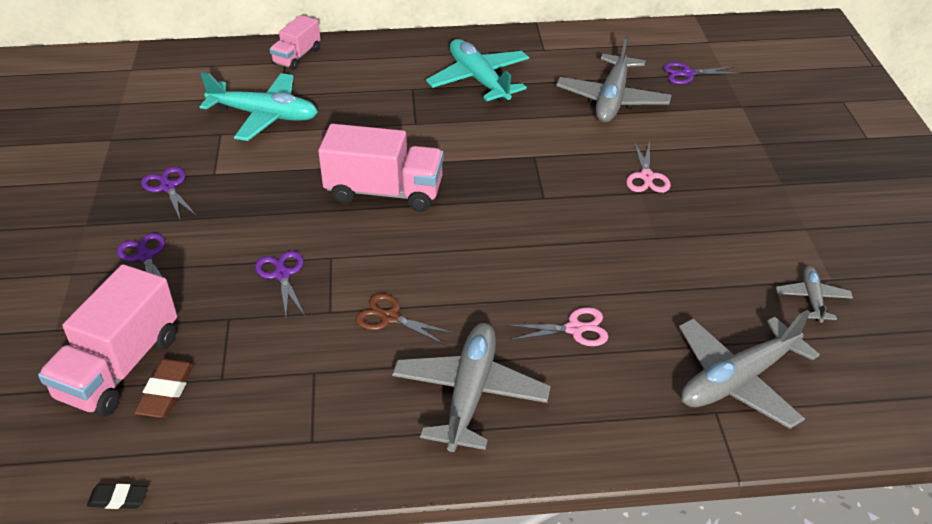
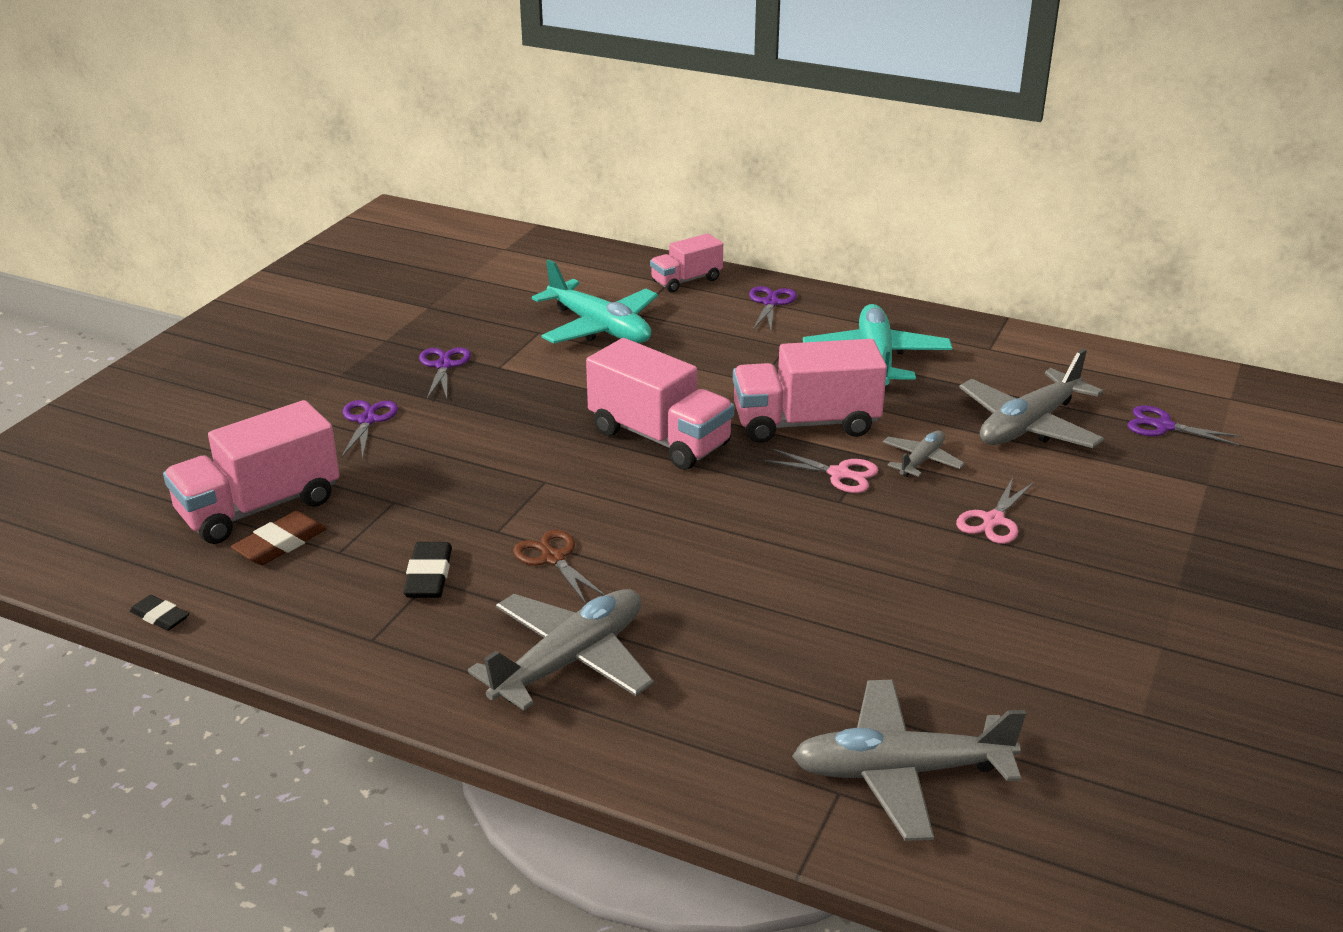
camera: 30 degrees right, 10 degrees down
(282, 275) = (481, 480): purple scissors -> purple scissors (770, 303)
(310, 370) = (429, 576): none -> black eraser
(474, 146) = (805, 423): none -> pink truck
(574, 329) = (748, 644): pink scissors -> pink scissors (839, 474)
(812, 299) = (1092, 726): grey plane -> grey plane (921, 461)

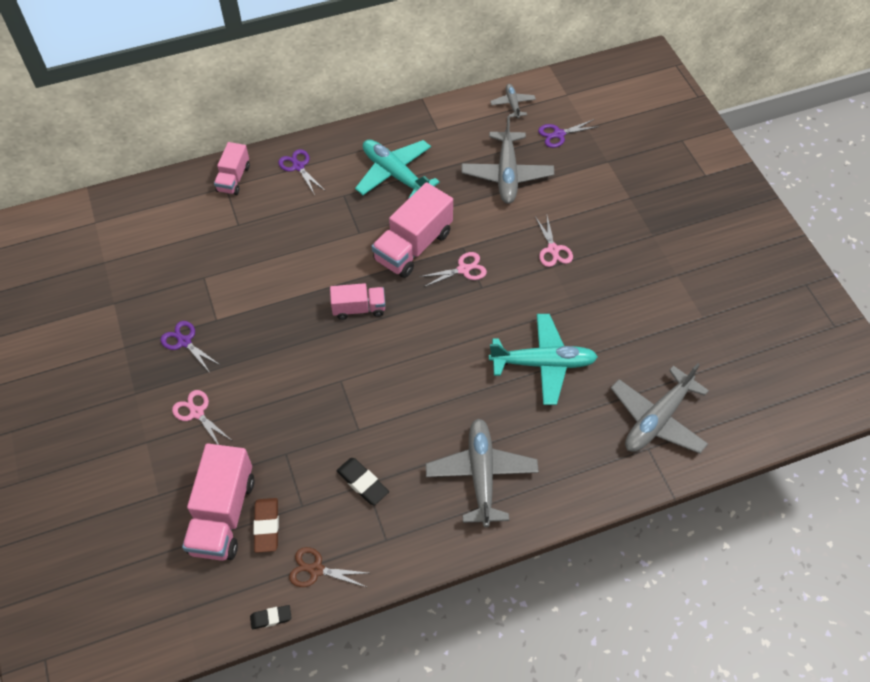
camera: 45 degrees left, 25 degrees up
(367, 420) = (197, 413): purple scissors -> pink scissors
(553, 558) = (404, 424): brown scissors -> brown scissors (316, 570)
(599, 328) = (232, 250): turquoise plane -> turquoise plane (543, 363)
(659, 438) = (359, 308): pink truck -> pink truck, size x0.58
(921, 461) = (488, 233): grey plane -> grey plane (512, 104)

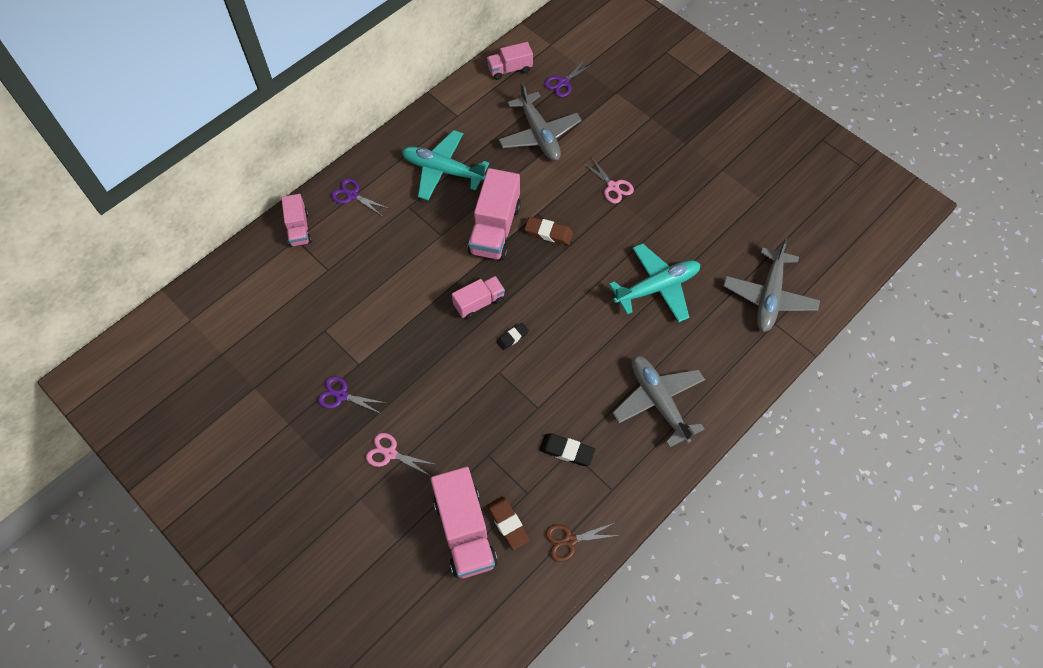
camera: 25 degrees left, 5 degrees up
(271, 618) = (555, 597): black eraser -> black eraser (512, 337)
(463, 269) = (548, 233): pink scissors -> brown eraser
(512, 104) = (510, 69): grey plane -> pink truck

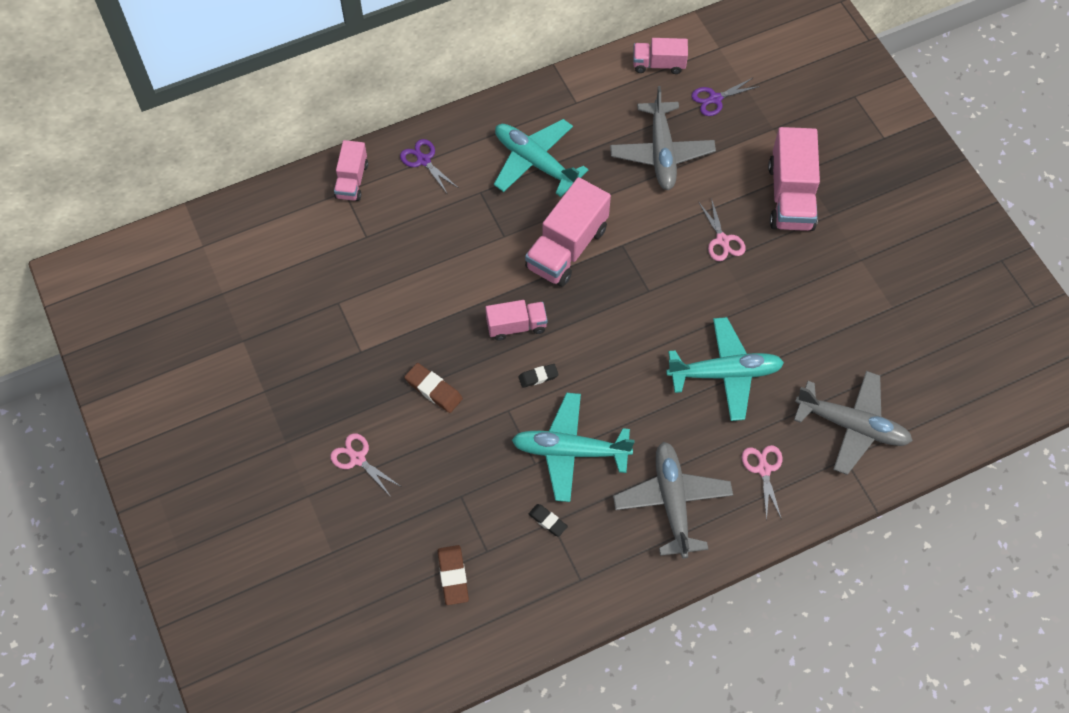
camera: 20 degrees right, 0 degrees up
(341, 395) = (330, 379): purple scissors -> none
(465, 531) = (405, 568): pink truck -> pink truck (790, 196)
(548, 233) = (626, 271): brown eraser -> brown eraser (433, 390)
(562, 388) = (570, 451): none -> turquoise plane
(567, 451) = (548, 521): black eraser -> black eraser, size x0.66
(570, 540) = (512, 617): brown scissors -> none
(717, 352) = (763, 469): none -> pink scissors
(769, 296) = (852, 426): grey plane -> grey plane turned 105 degrees counterclockwise

